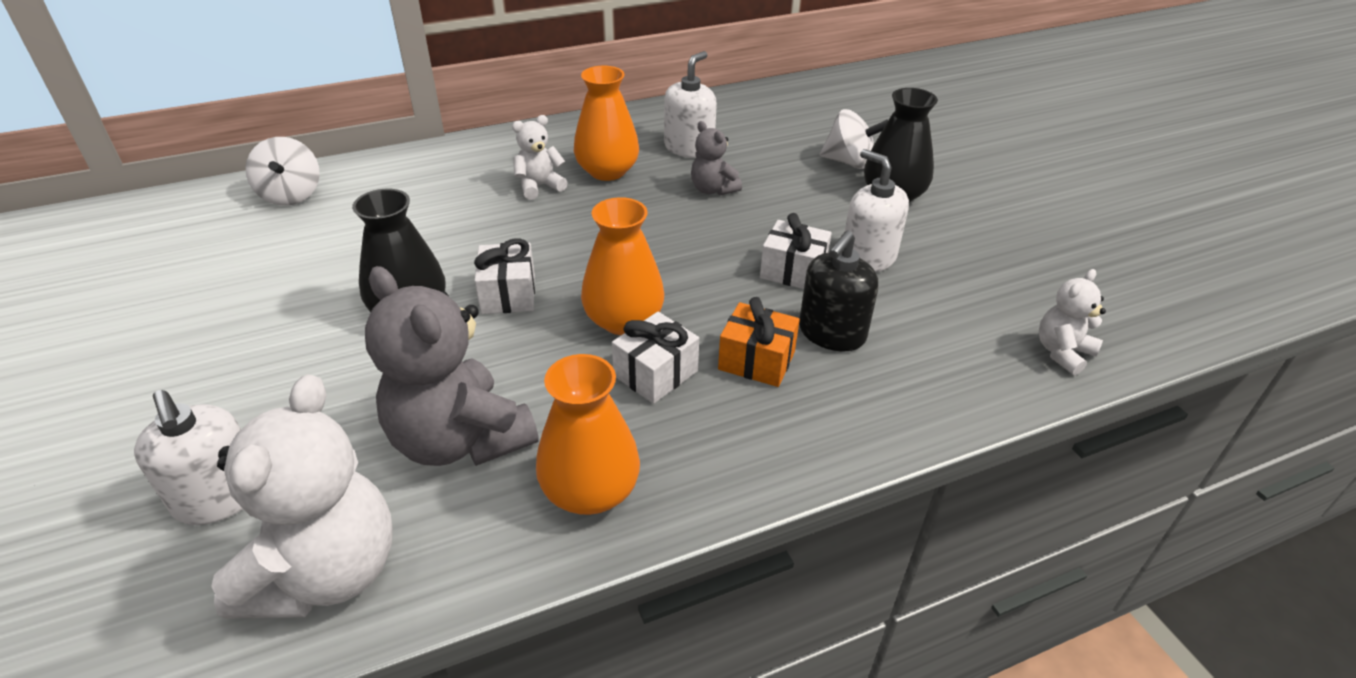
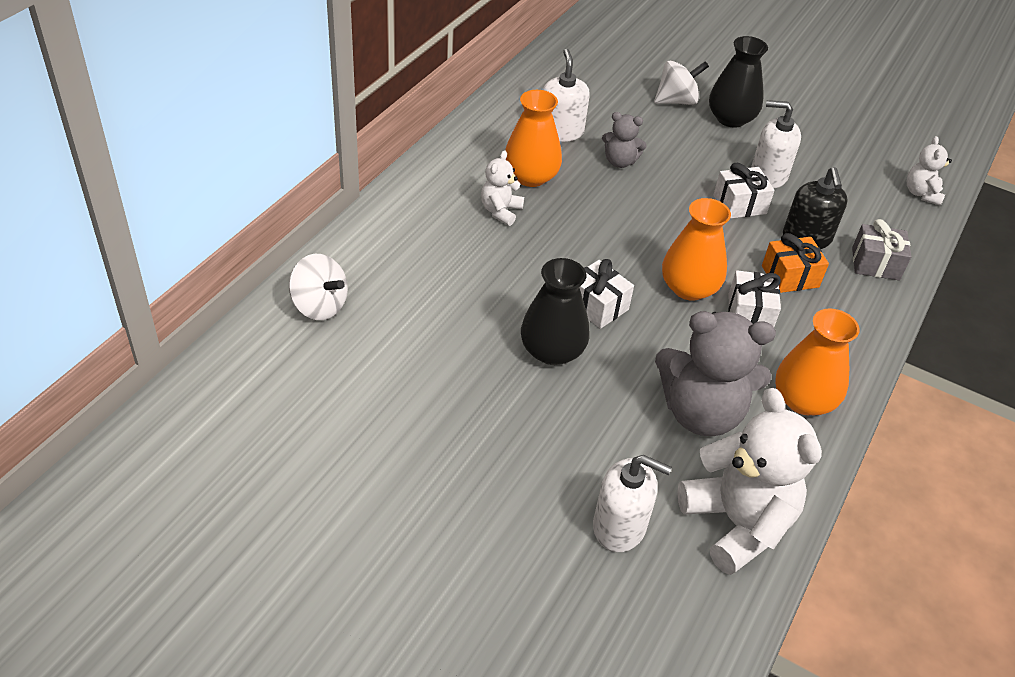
camera: 40 degrees left, 5 degrees up
(890, 397) = (875, 264): none -> grey gift

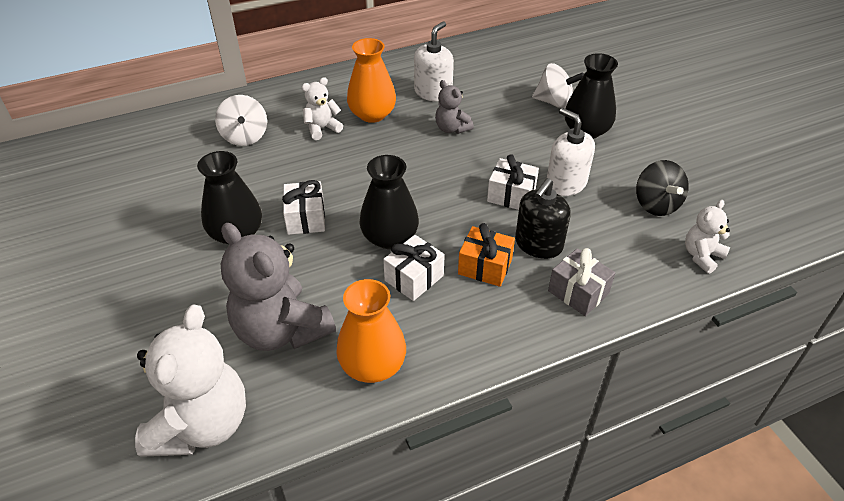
camera: 40 degrees right, 0 degrees up
(319, 306) = (138, 140): white spinning top -> white spinning top (245, 137)
(619, 526) = (123, 374): white soap dispenser -> none
(689, 288) = (389, 237): orange vase -> black vase
(850, 164) = (656, 204): none -> black spinning top

